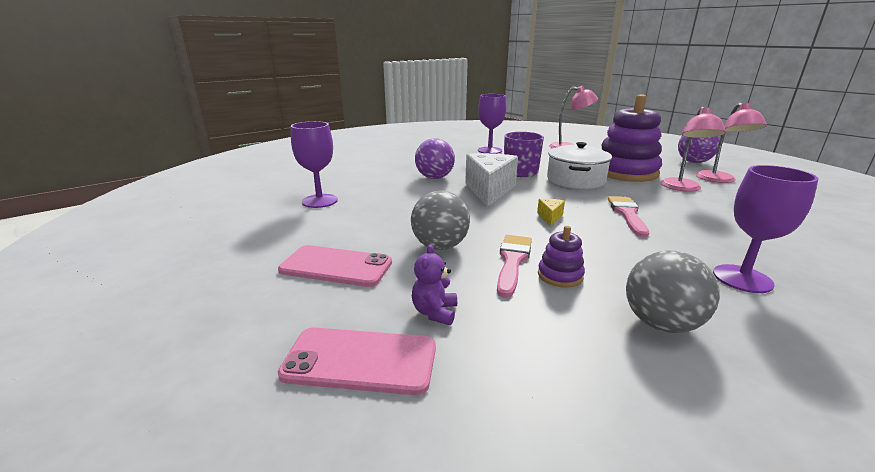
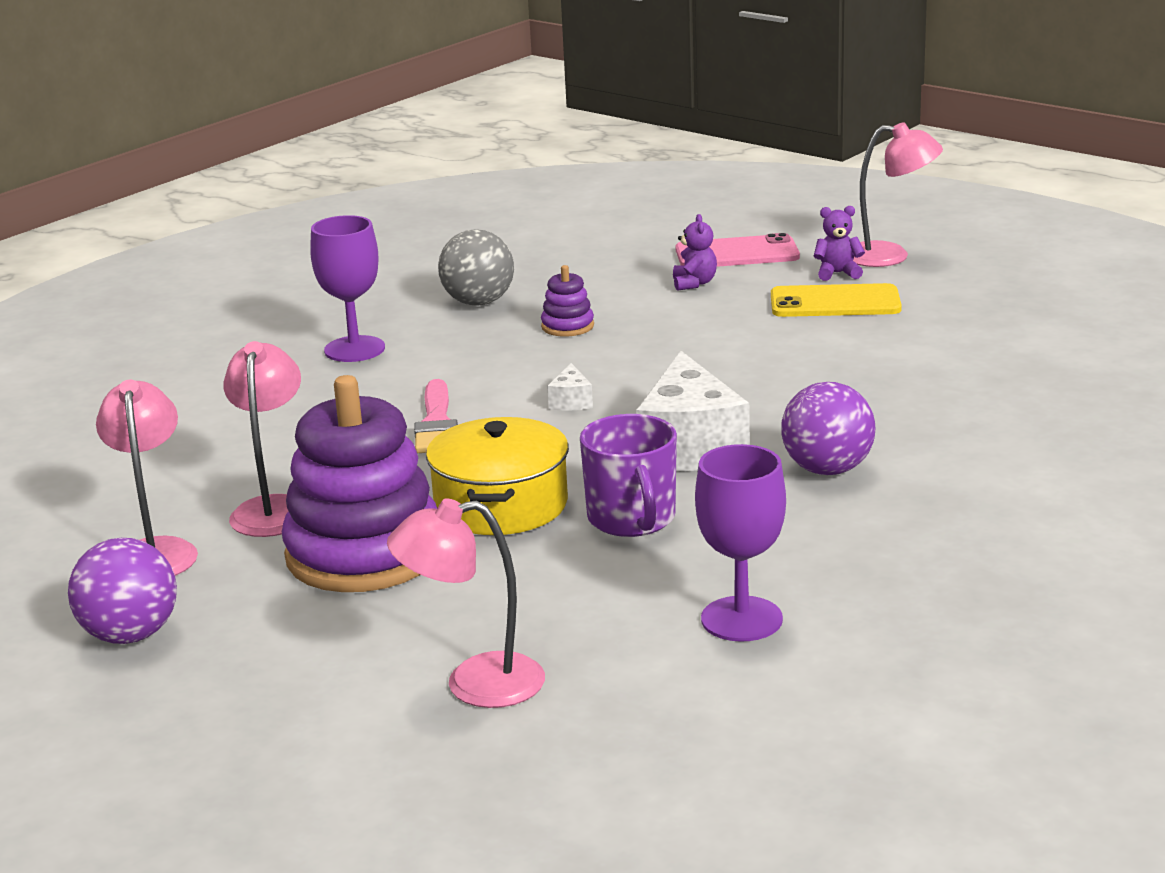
camera: 170 degrees right, 0 degrees up
(218, 319) = (890, 256): none -> pink lamp
(295, 302) = (837, 273): none -> purple teddy bear
(320, 201) = (990, 380): purple goblet -> none
(336, 266) = (835, 302): pink phone -> yellow phone
(440, 246) = (725, 338): grey ball -> none
(512, 261) = (624, 333): pink brush -> none
(550, 217) = (571, 401): yellow cheese -> white cheese
(575, 180) = (501, 505): white pot -> yellow pot

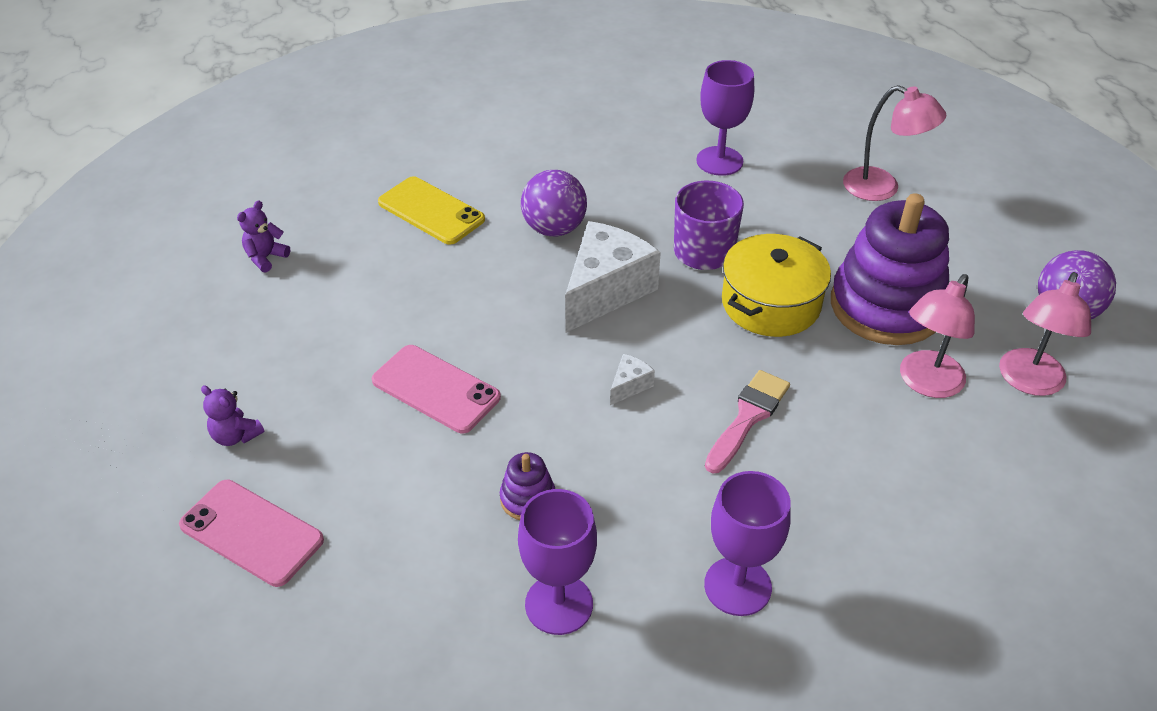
camera: 145 degrees left, 20 degrees up
(478, 302) = (559, 604): grey ball -> purple goblet
(694, 283) = (353, 501): purple teddy bear -> purple teddy bear (266, 257)
(735, 341) = (435, 389): none -> pink phone
(835, 302) = (302, 393): yellow phone -> yellow phone (431, 211)
(890, 256) = (161, 435): pink lamp -> none

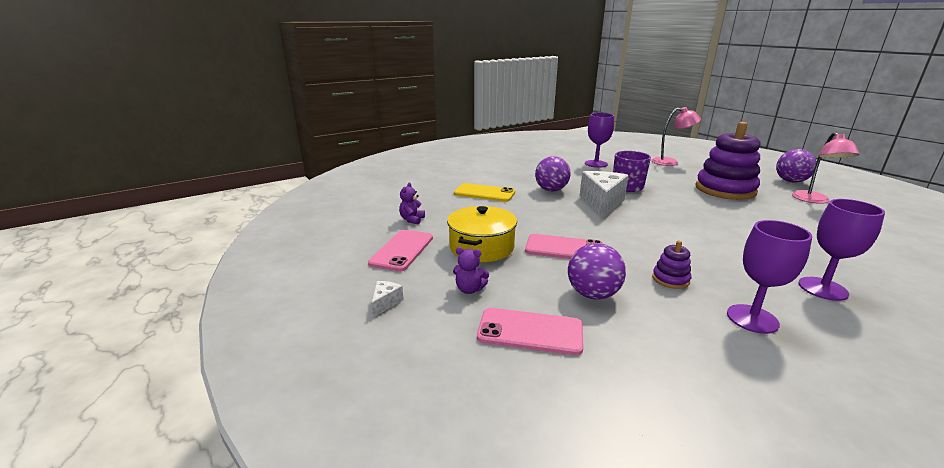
camera: 20 degrees left, 20 degrees down
(204, 328) = (402, 250): none -> pink phone
(388, 494) = (593, 294): none -> purple ball
(629, 385) = (658, 230): white cheese -> white cheese (385, 303)
(748, 417) = (726, 230): pink brush -> none
(770, 303) = (678, 196): yellow pot -> yellow pot (481, 247)
(926, 383) = (778, 207): pink lamp -> none

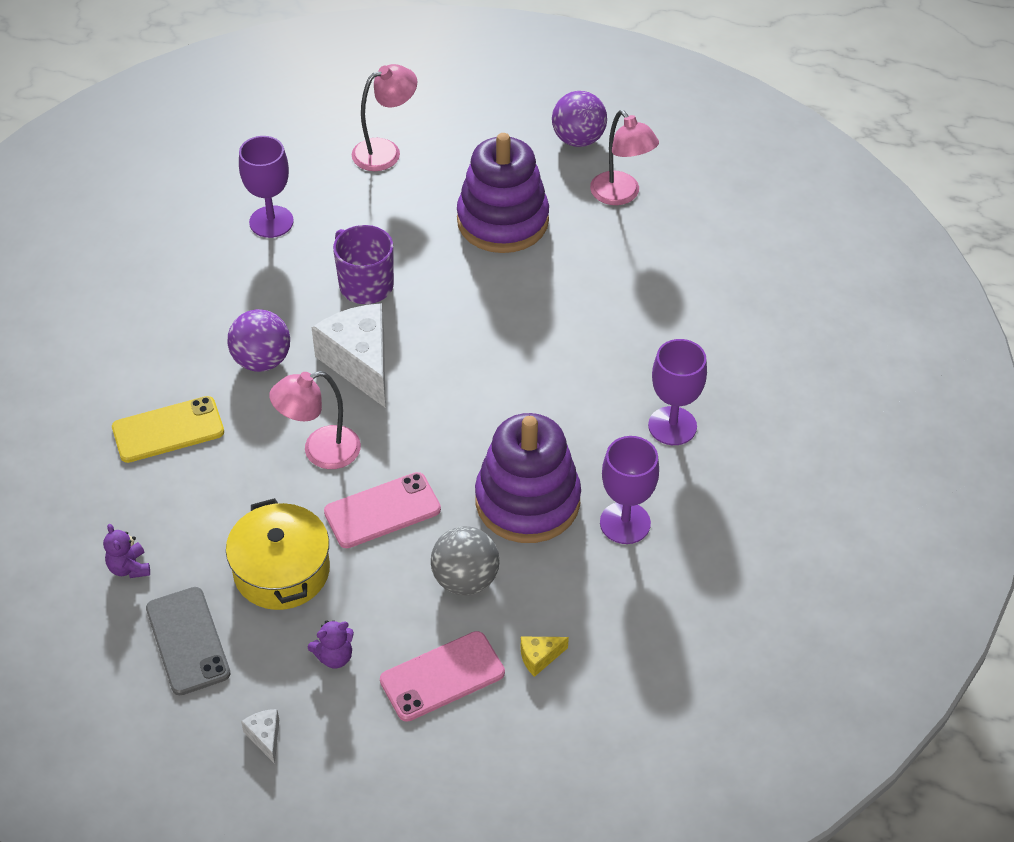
camera: 40 degrees left, 25 degrees up
(402, 250) = (187, 641): pink phone -> grey phone
(550, 220) = (320, 451): none -> pink lamp
(593, 294) = (465, 579): purple ball -> grey ball
(619, 359) = (539, 657): none -> yellow cheese
(670, 279) = (527, 501): purple stacking toy -> purple stacking toy, size x2.36

